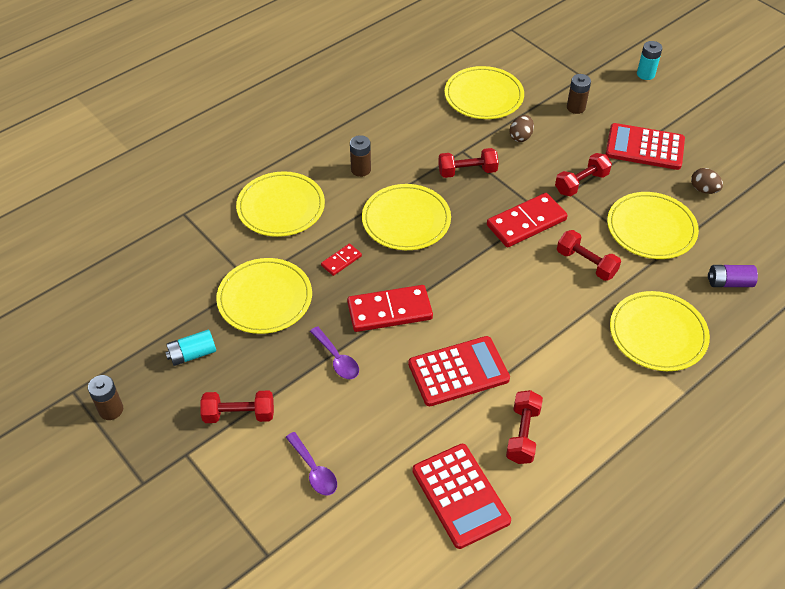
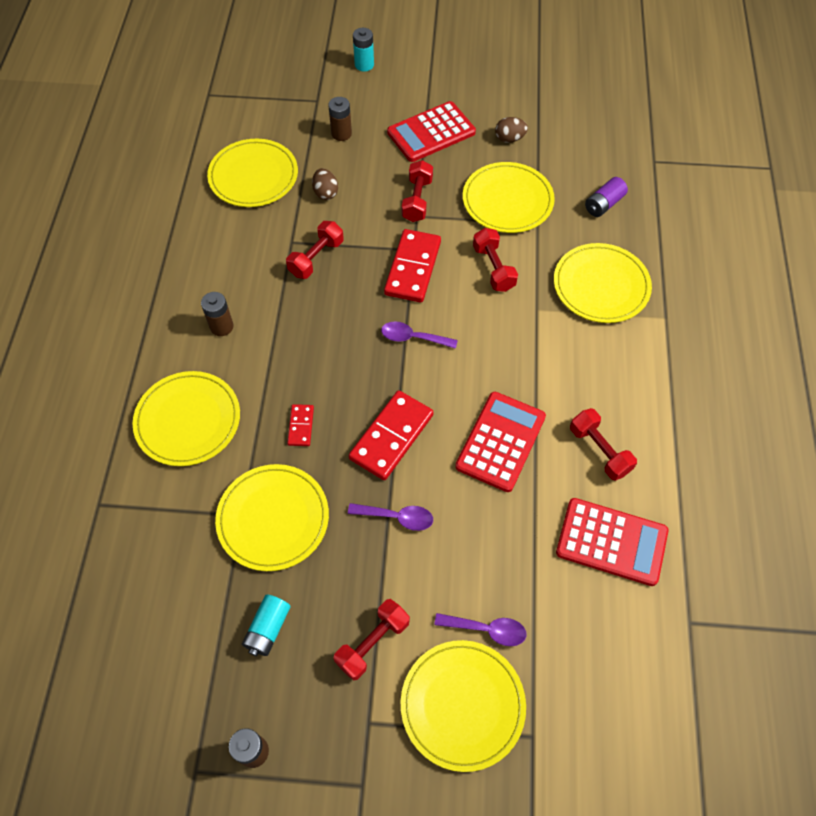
camera: 45 degrees left, 10 degrees up
(406, 220) = (314, 343): yellow plate -> yellow plate (462, 705)
(475, 264) = (413, 337): none -> purple spoon
(586, 263) = (493, 268): red dumbbell -> red dumbbell turned 75 degrees clockwise

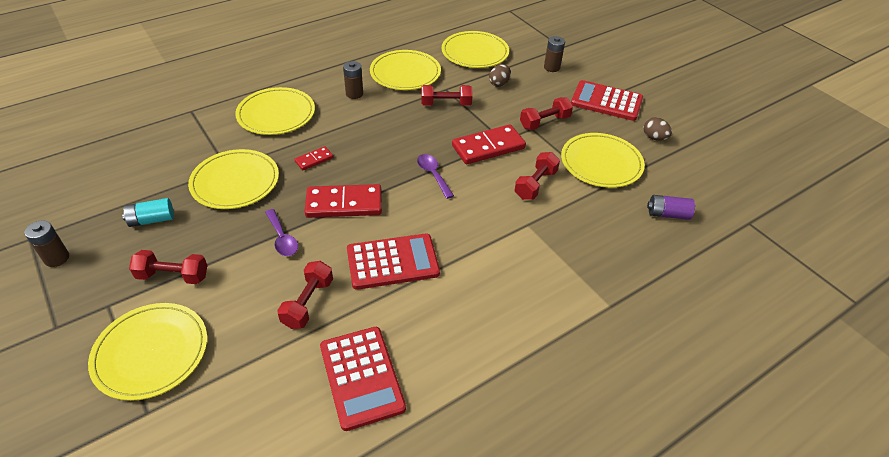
camera: 50 degrees right, 15 degrees down
(364, 65) = (616, 50): turquoise battery -> none
(487, 629) = (224, 335): purple spoon -> none
(599, 450) = (440, 325): red dumbbell -> red dumbbell (308, 303)
(601, 285) = (592, 250): yellow plate -> yellow plate (405, 73)

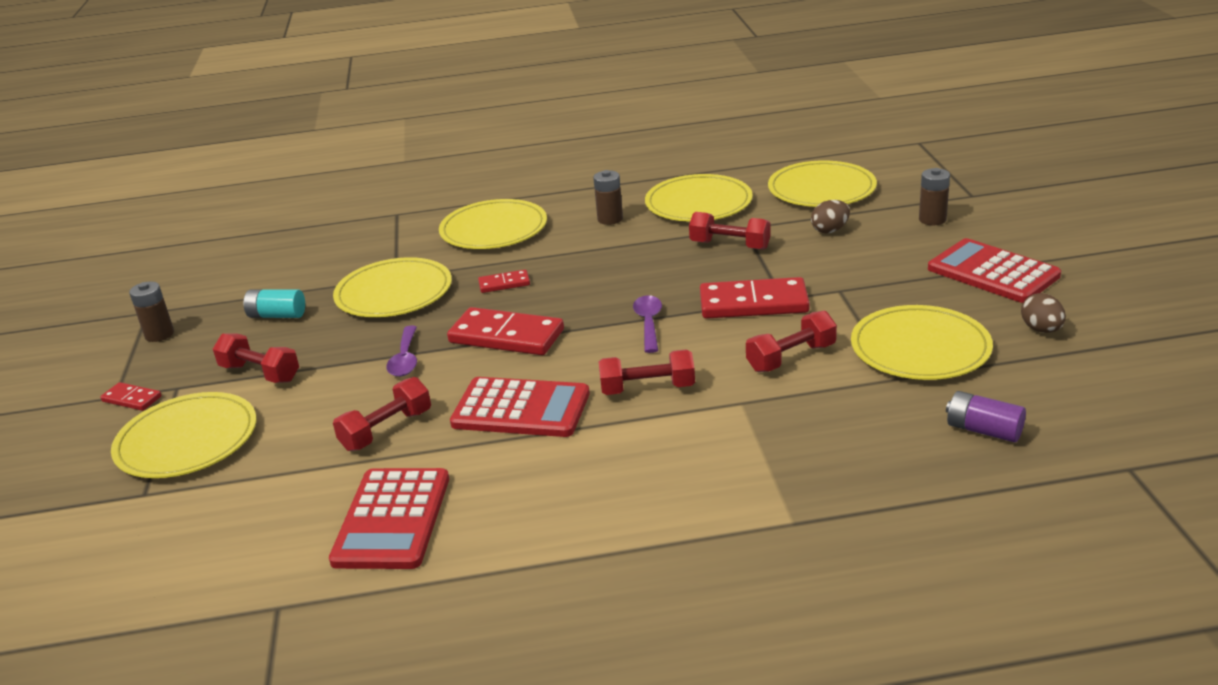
camera: 30 degrees right, 15 degrees down
(73, 326) = (131, 399): none -> red domino
(544, 122) = (866, 285): red dumbbell -> red dumbbell (647, 389)

